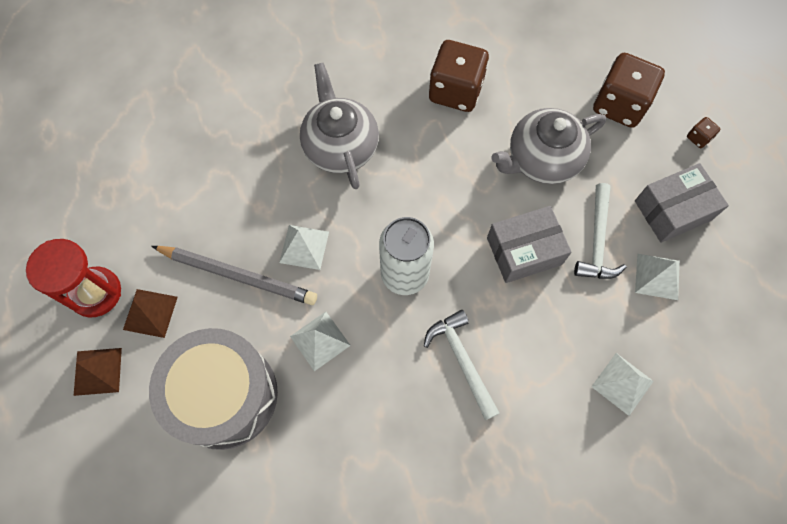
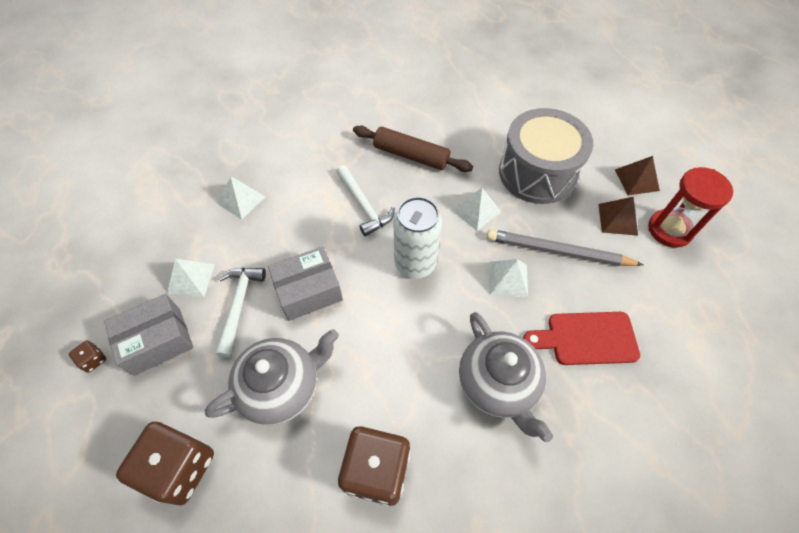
camera: 175 degrees right, 10 degrees down
(243, 179) = (587, 338): none -> red cutting board
(393, 443) = (411, 155): none -> brown rolling pin
(698, 138) = (100, 429): brown dice -> brown dice (93, 360)

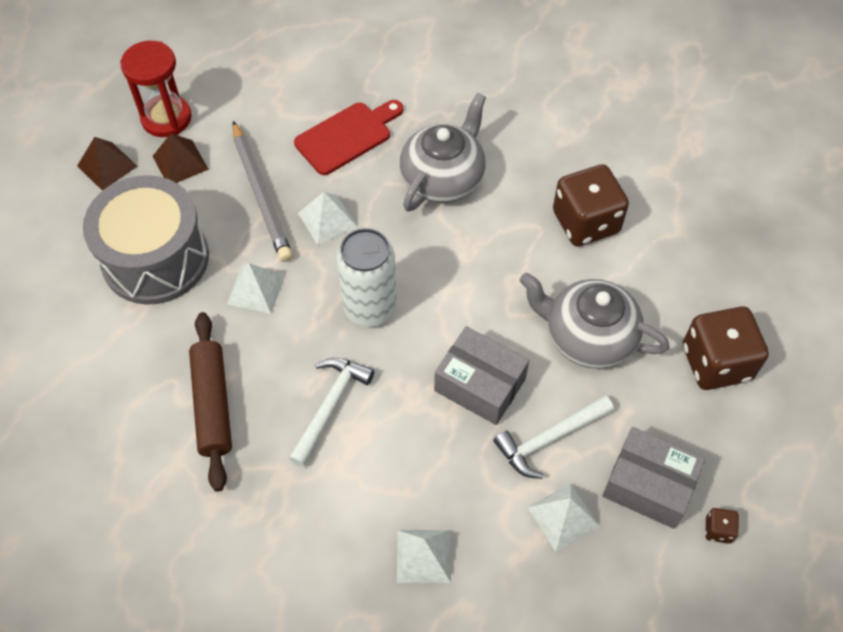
camera: 125 degrees left, 0 degrees up
(587, 338) = (347, 136): red cutting board -> red cutting board turned 90 degrees counterclockwise

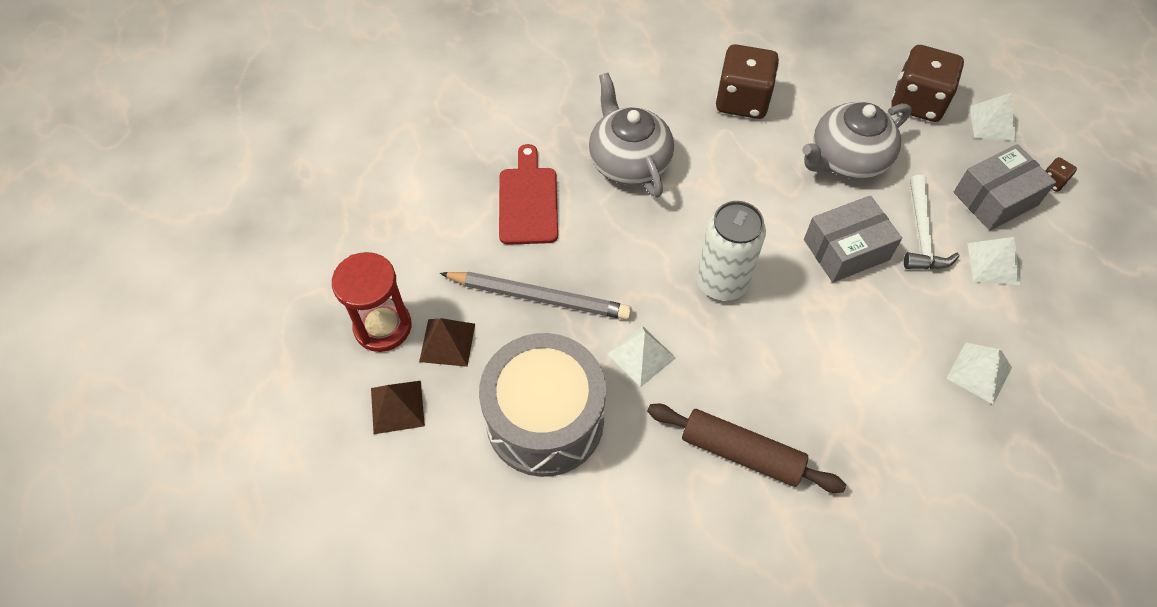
camera: 55 degrees left, 0 degrees up
(327, 219) = (607, 263): white pyramid -> white pyramid (992, 123)
(330, 406) = (800, 363): white hammer -> none

